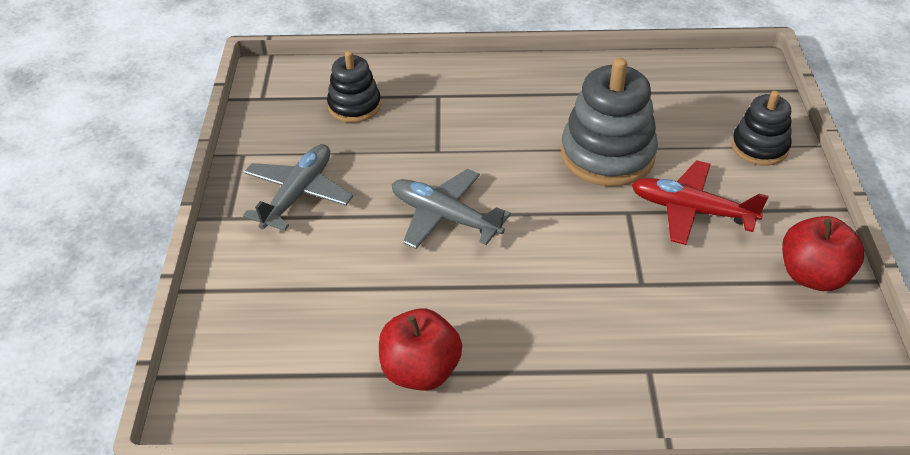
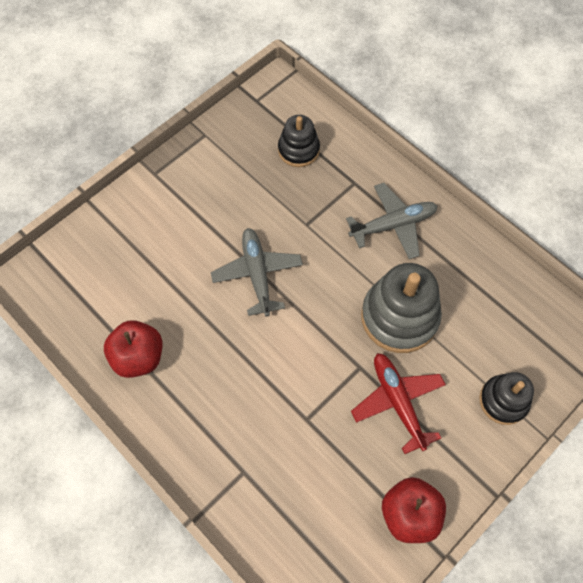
camera: 45 degrees right, 20 degrees up
(298, 194) = (202, 188): grey plane -> grey plane (393, 225)

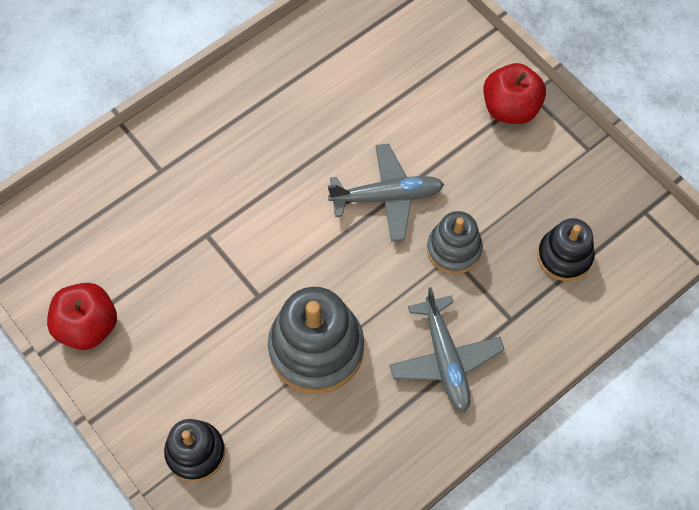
camera: 95 degrees right, 0 degrees up
(138, 357) = (298, 78): red apple -> red apple (510, 108)
(300, 223) = (454, 249): none -> grey stacking toy
(398, 402) = (211, 331): red plane -> none

